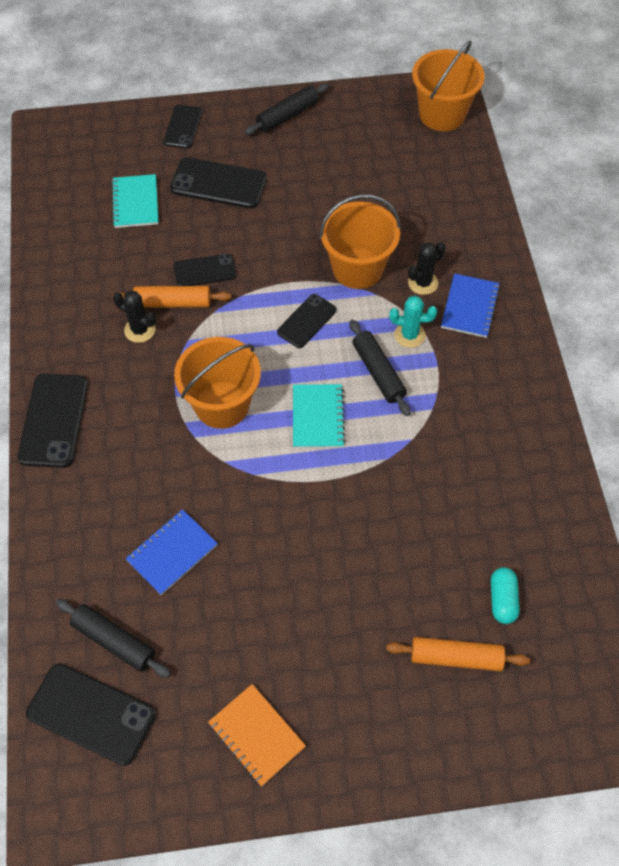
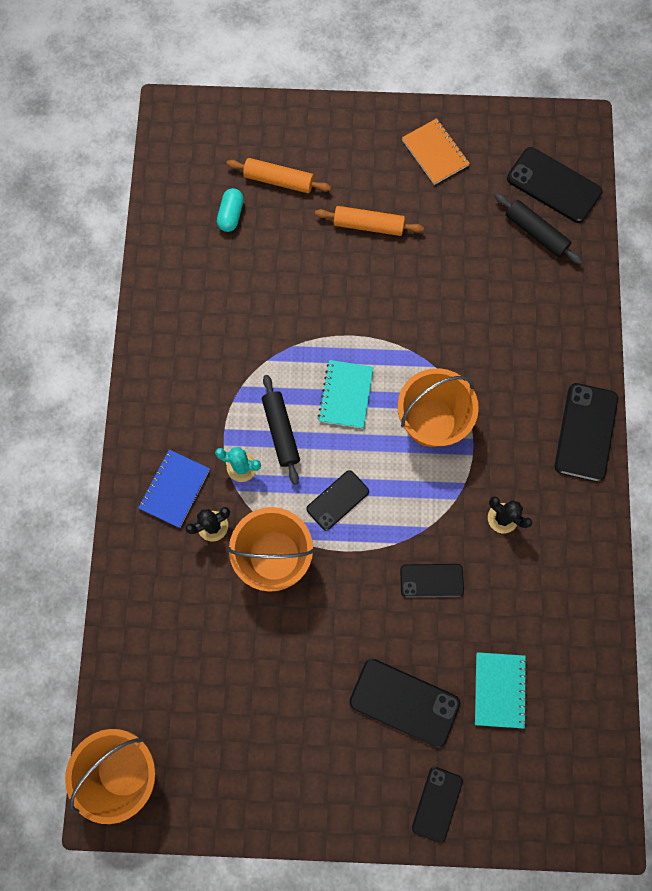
camera: 170 degrees left, 15 degrees up
(172, 553) = (486, 294): blue notebook -> none
(173, 303) = (467, 545): orange rolling pin -> orange rolling pin (368, 225)
(287, 116) = (309, 800): black rolling pin -> none

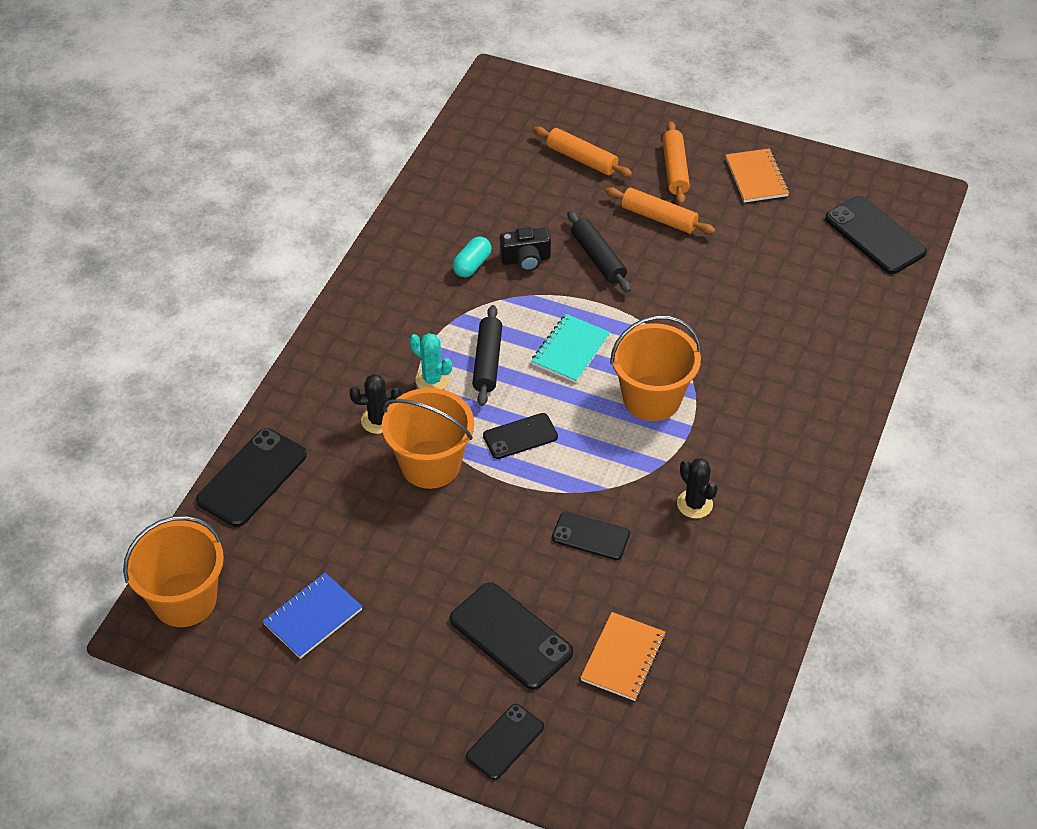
camera: 20 degrees right, 25 degrees down
(174, 489) = (354, 378): blue notebook -> blue notebook (313, 617)
(231, 215) = (520, 174): turquoise capsule -> turquoise capsule (472, 265)
(272, 309) = (526, 259): none -> black camera
(363, 166) = (675, 169): none -> orange rolling pin
(499, 689) = (623, 658): turquoise notebook -> orange notebook
(535, 233) = (838, 270): black rolling pin -> black rolling pin (598, 258)
(586, 432) = (822, 455): black phone -> black phone (252, 478)

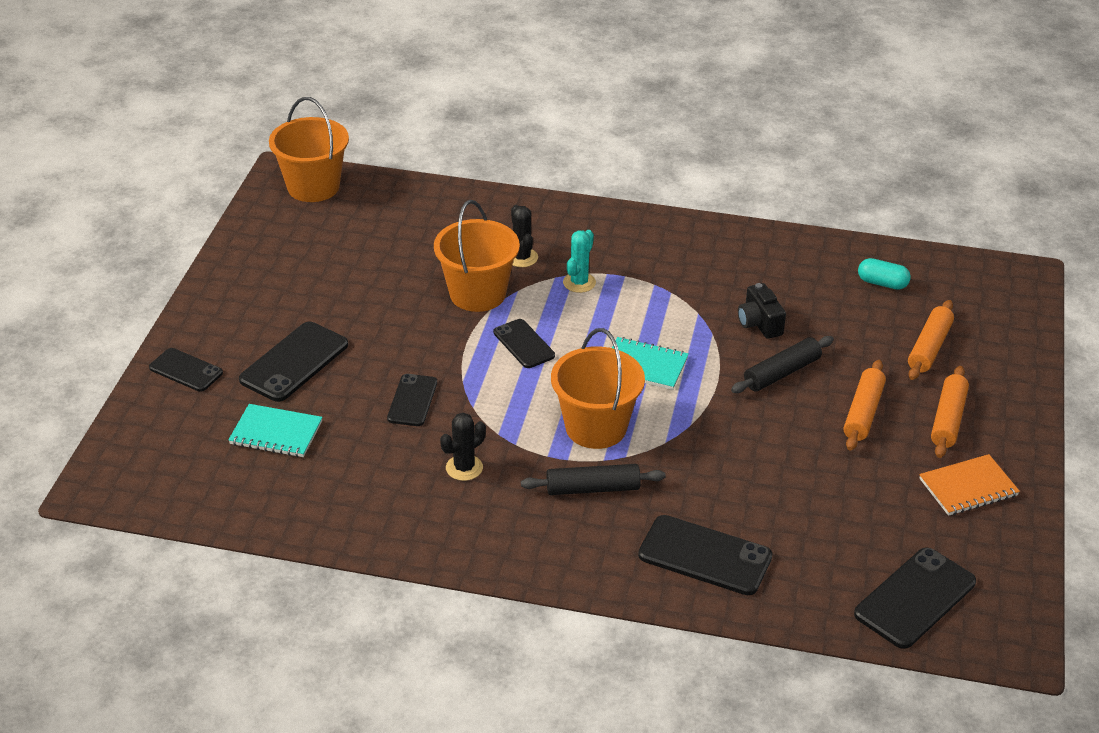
camera: 80 degrees right, 10 degrees down
(252, 478) = (442, 200): black phone -> black phone (705, 556)
(313, 617) = (303, 251): blue notebook -> none
(472, 265) = (737, 289): turquoise capsule -> turquoise capsule (882, 283)
(487, 362) = (612, 313): black rolling pin -> black rolling pin (592, 488)
(623, 658) = (276, 433): orange notebook -> turquoise notebook
(675, 169) = (948, 419): orange rolling pin -> orange rolling pin turned 60 degrees counterclockwise

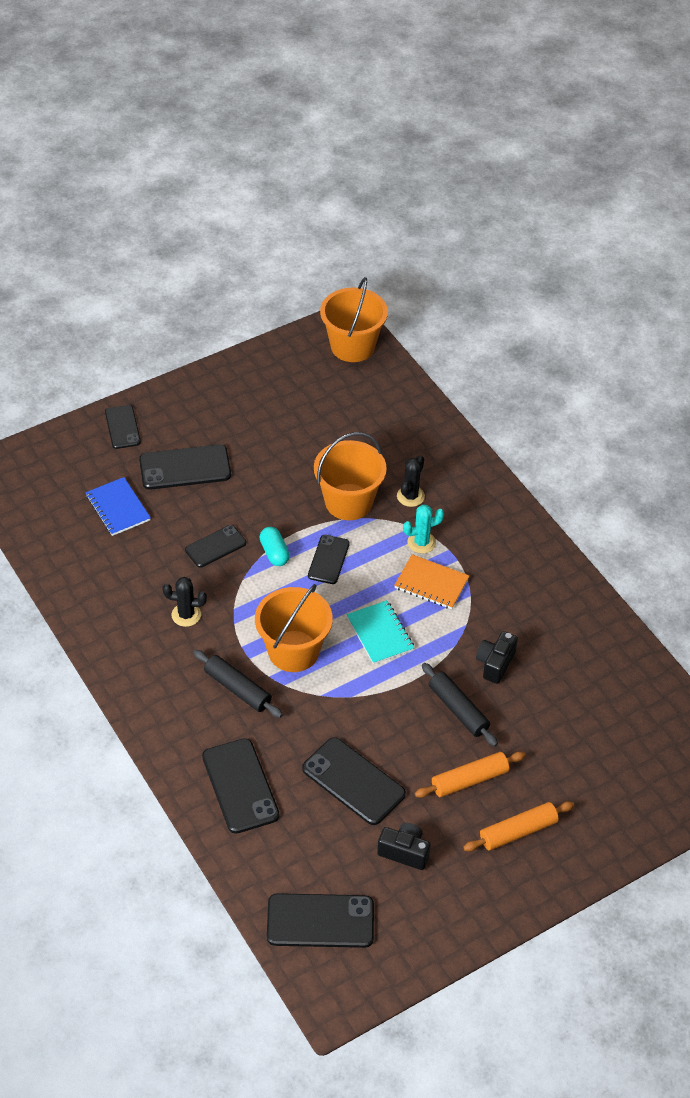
camera: 45 degrees right, 10 degrees up
(276, 433) = (118, 508): turquoise notebook -> blue notebook
(781, 373) = (458, 709): black rolling pin -> black rolling pin turned 45 degrees clockwise
(784, 481) = (353, 781): none -> black phone
(882, 283) = (623, 702): turquoise capsule -> turquoise capsule (274, 553)
(896, 498) = (404, 852): none -> black camera
(929, 348) = (583, 773): orange rolling pin -> none
(968, 487) = (460, 886): orange notebook -> orange notebook (431, 583)

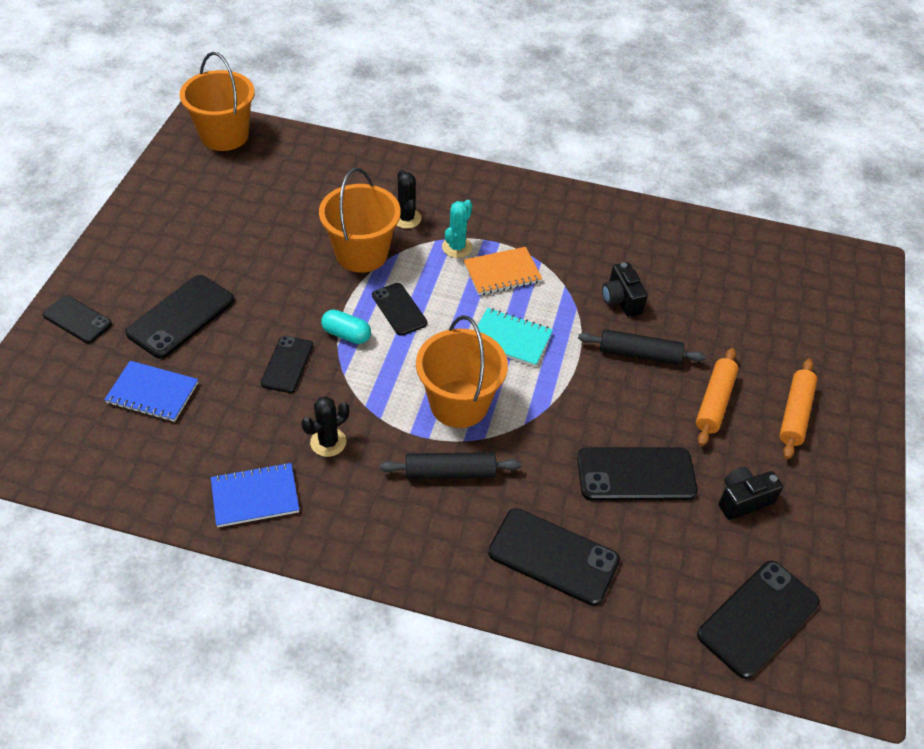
camera: 45 degrees left, 0 degrees up
(110, 616) = (255, 496): none -> blue notebook

